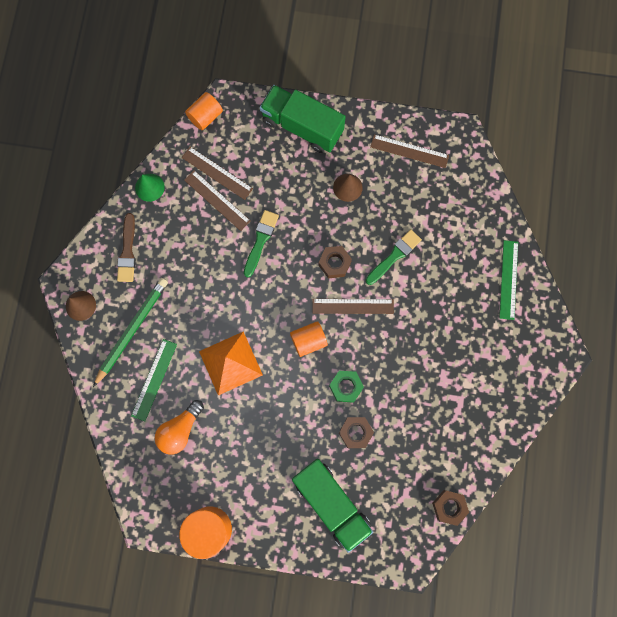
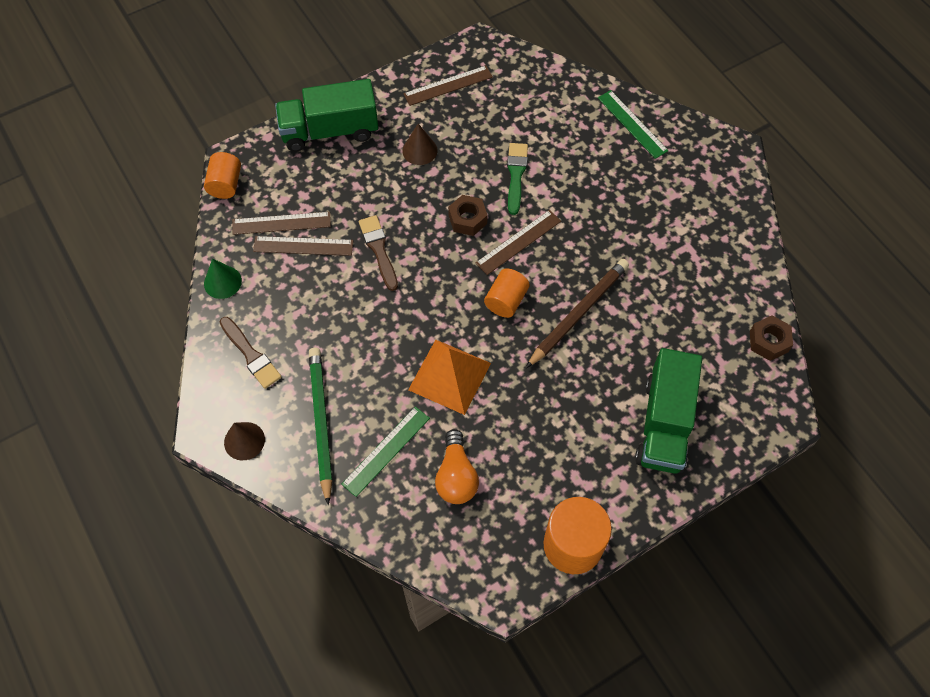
camera: 40 degrees left, 15 degrees down
(154, 379) = (386, 450): green ruler -> green ruler turned 60 degrees clockwise
(260, 240) = (379, 250): green brush -> brown brush
(331, 503) = (664, 424): green truck -> green truck turned 90 degrees clockwise
(346, 387) = (578, 313): green nut -> brown pencil
(355, 432) = (625, 345): brown nut -> none

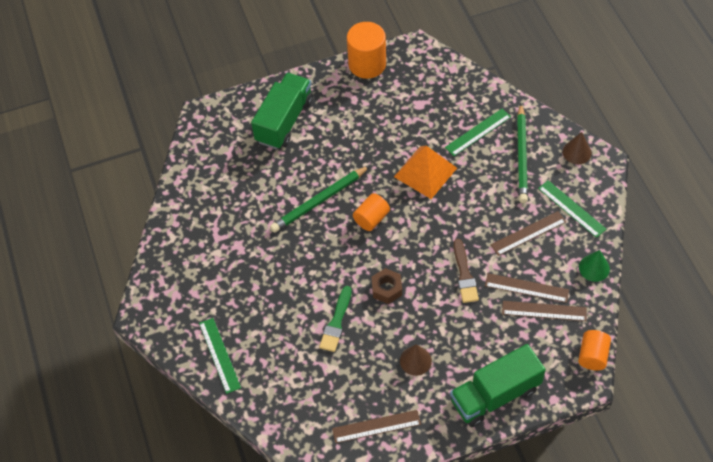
camera: 165 degrees left, 5 degrees down
(251, 355) = (571, 208): brown brush -> green ruler
(330, 131) = (495, 395): green truck -> green truck turned 150 degrees clockwise
(456, 476) = (433, 111): orange light bulb -> none
(518, 242) = (350, 263): brown ruler -> brown ruler (528, 233)
(578, 313) = (319, 201): brown pencil -> green pencil
(768, 341) = (189, 161): brown nut -> none

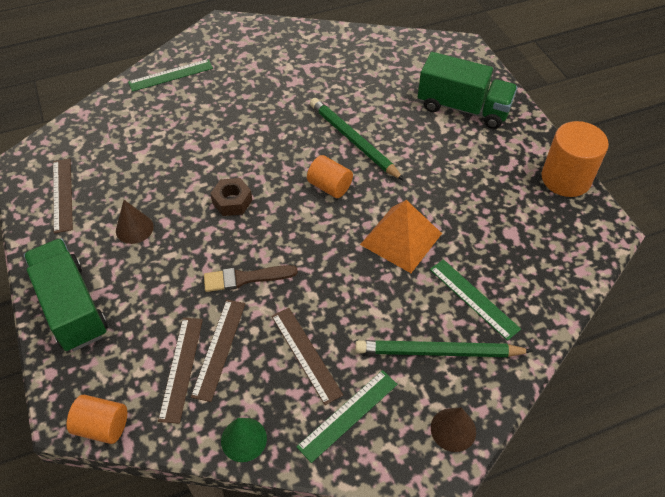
camera: 85 degrees right, 5 degrees down
(336, 322) = (194, 159): green brush -> none

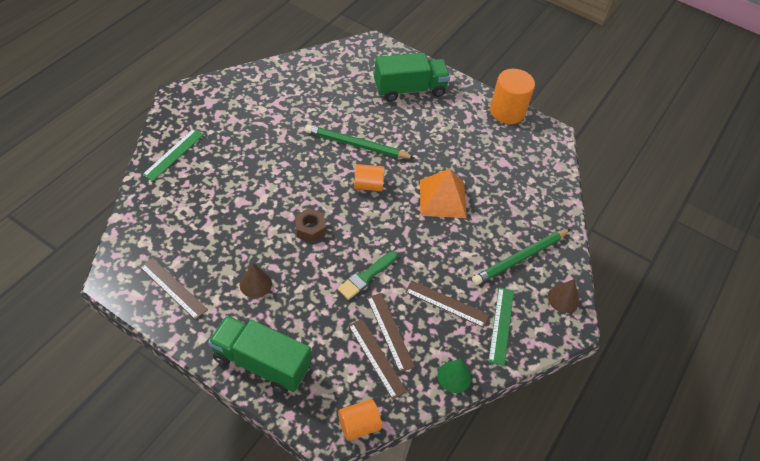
camera: 40 degrees left, 0 degrees up
(245, 278) = (366, 276): brown brush -> green brush
(473, 299) = (514, 215): green ruler -> none

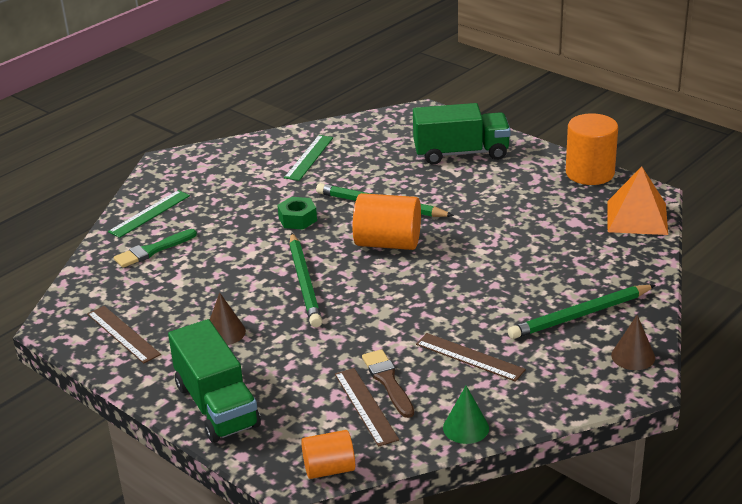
camera: 15 degrees right, 20 degrees down
(261, 363) = (217, 405): green truck -> green truck turned 150 degrees counterclockwise
(294, 160) = (297, 219): none -> green nut
(310, 229) = (304, 283): brown nut -> green pencil
(366, 276) = (368, 329): green brush -> green brush (152, 250)
(368, 185) = (388, 243): orange cylinder -> orange cylinder, size x1.62
(389, 331) = (388, 381): brown ruler -> brown brush
(442, 198) = (484, 256): orange pyramid -> orange pyramid (637, 217)
(501, 325) = (540, 379): green ruler -> green ruler (309, 157)

